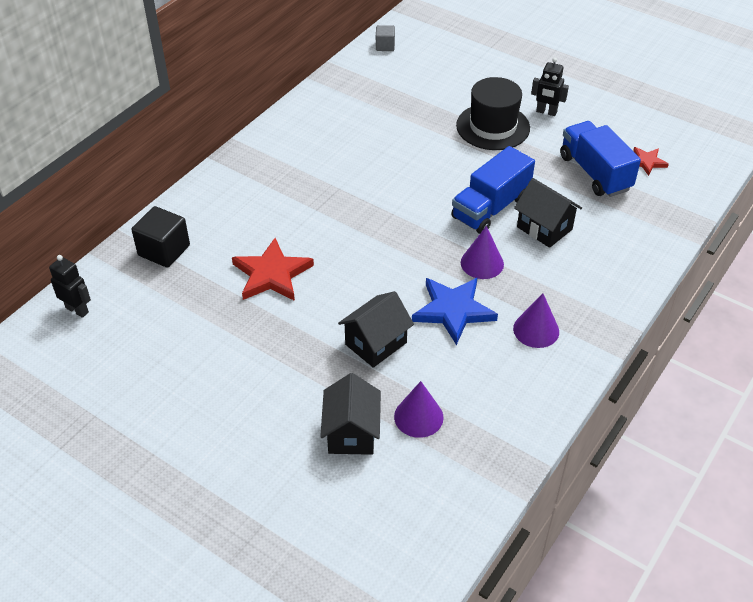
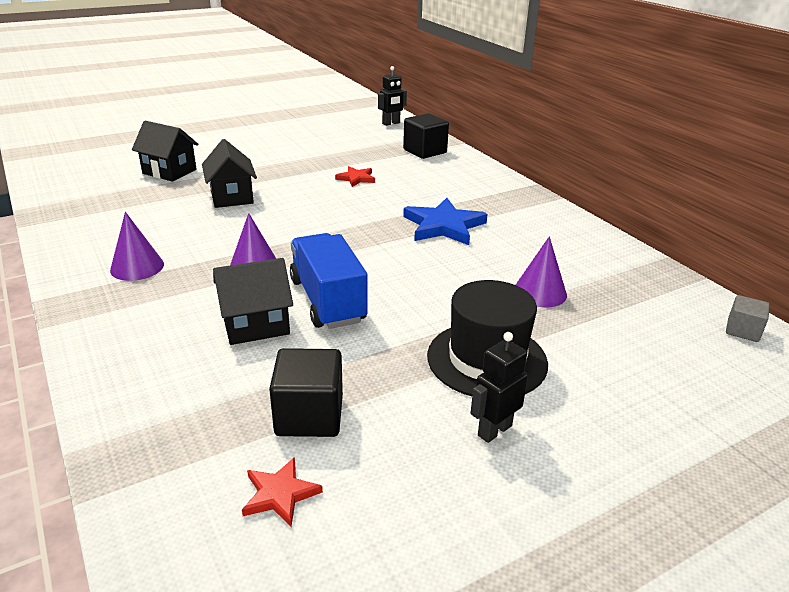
camera: 115 degrees right, 15 degrees down
(272, 274) = (356, 178): red star -> red star, size x0.54
(418, 417) = (143, 194): purple cone -> purple cone (539, 292)
(453, 310) = (218, 236): blue star -> blue star (444, 226)
(595, 173) = (309, 416): blue truck -> black cube

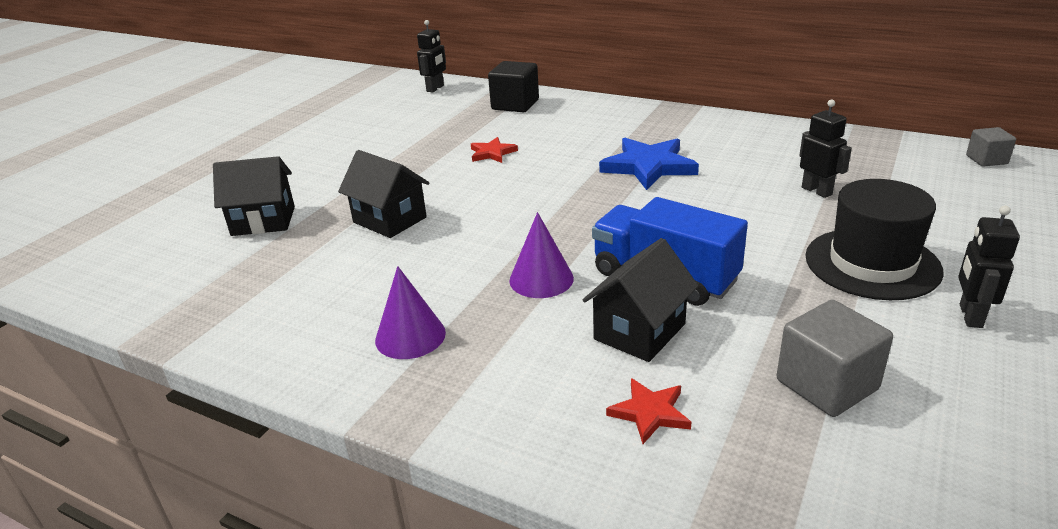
camera: 30 degrees left, 0 degrees up
(280, 494) = (921, 464): red star -> red star (650, 413)
(309, 416) = (826, 385): black cube -> grey cube
(539, 292) = (817, 191): purple cone -> black robot

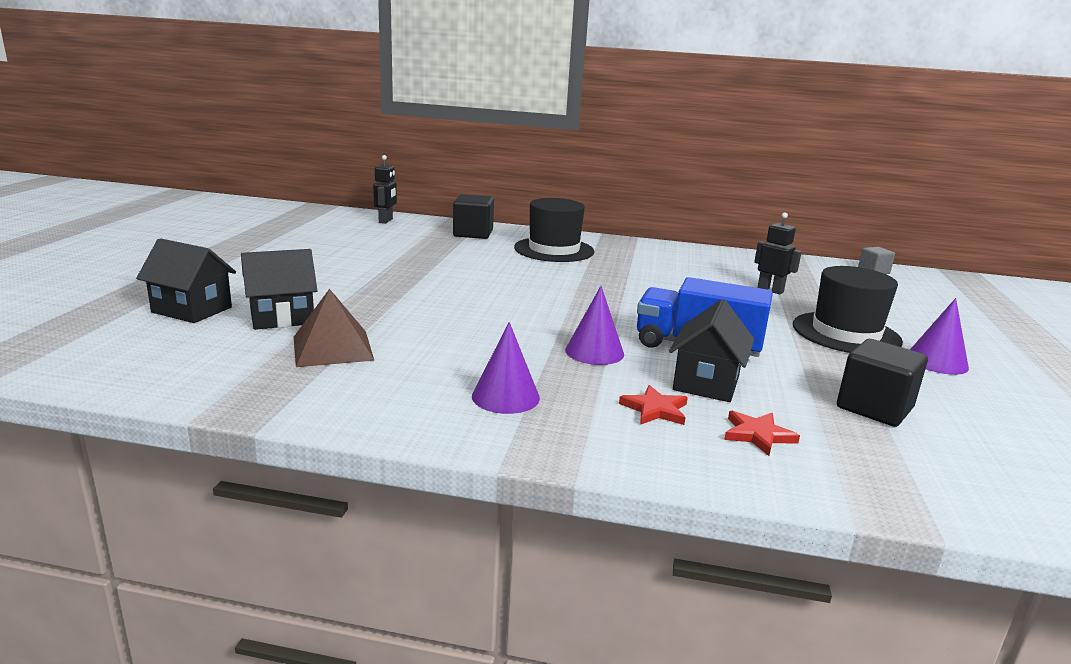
camera: 20 degrees left, 10 degrees down
(285, 262) = (332, 348): none -> brown pyramid
(389, 220) = (416, 314): black house -> black house (192, 310)
(492, 153) = (478, 266): red star -> red star (655, 409)
(590, 127) = (554, 250): none -> black hat
(649, 166) = (625, 275): blue star -> none
(826, 385) = (874, 408): grey cube -> black cube
(970, 316) = (936, 361): black robot -> purple cone

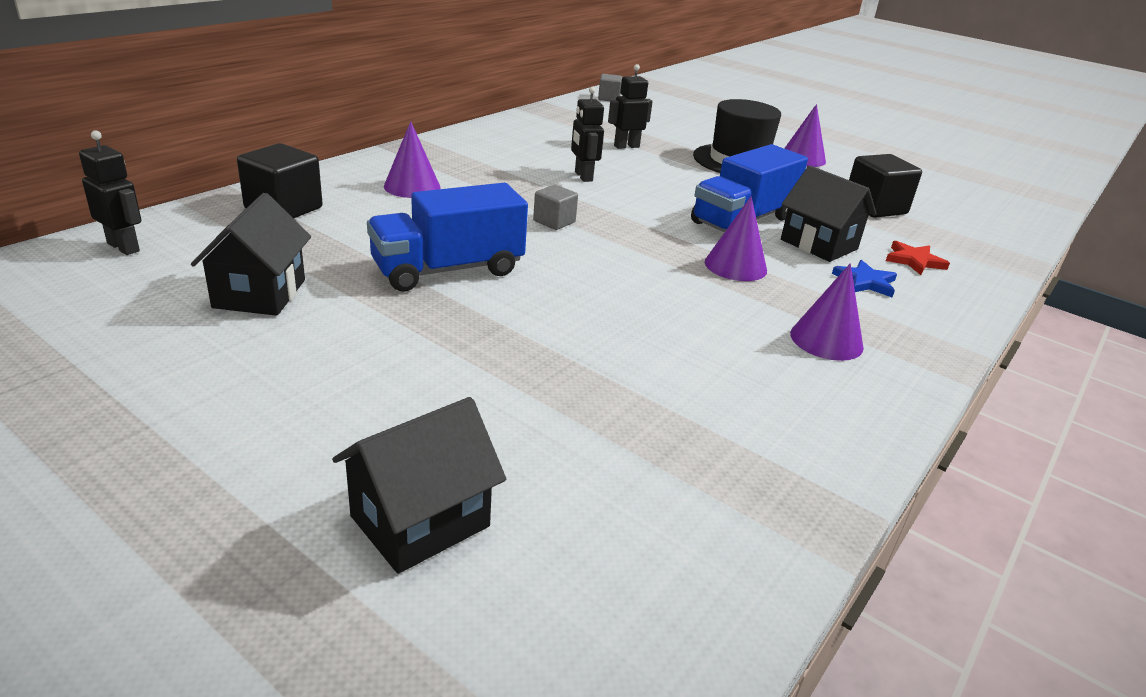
camera: 65 degrees left, 10 degrees up
(282, 317) = (520, 433): black house -> black house (260, 293)
(332, 348) = (657, 414): brown pyramid -> none
(451, 275) = (448, 270): none -> blue truck
(554, 250) = (412, 186): black hat -> purple cone
(569, 288) = (554, 221): none -> grey cube
(655, 409) = (865, 282): red star -> blue star
(670, 285) = (583, 176): none -> black robot

